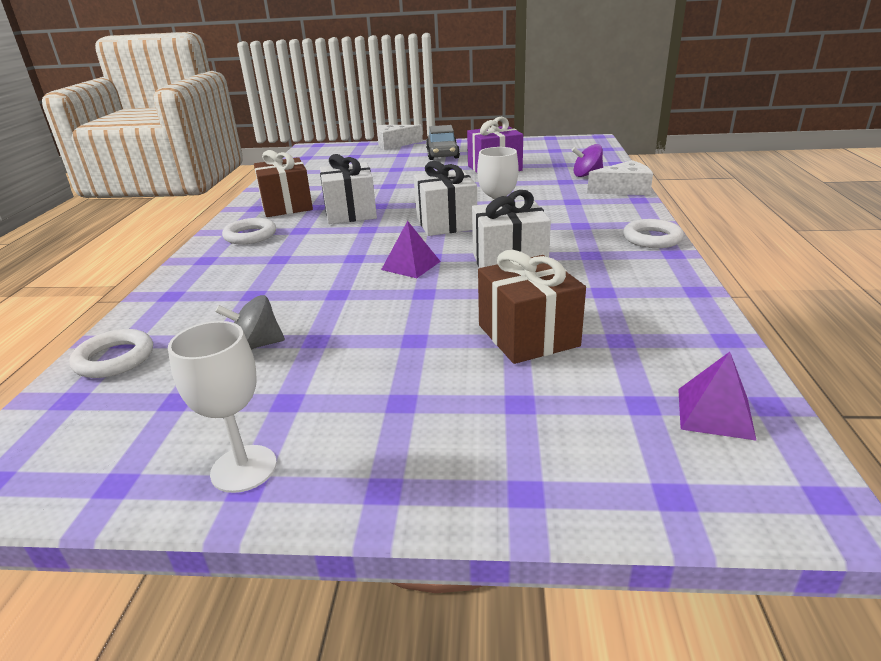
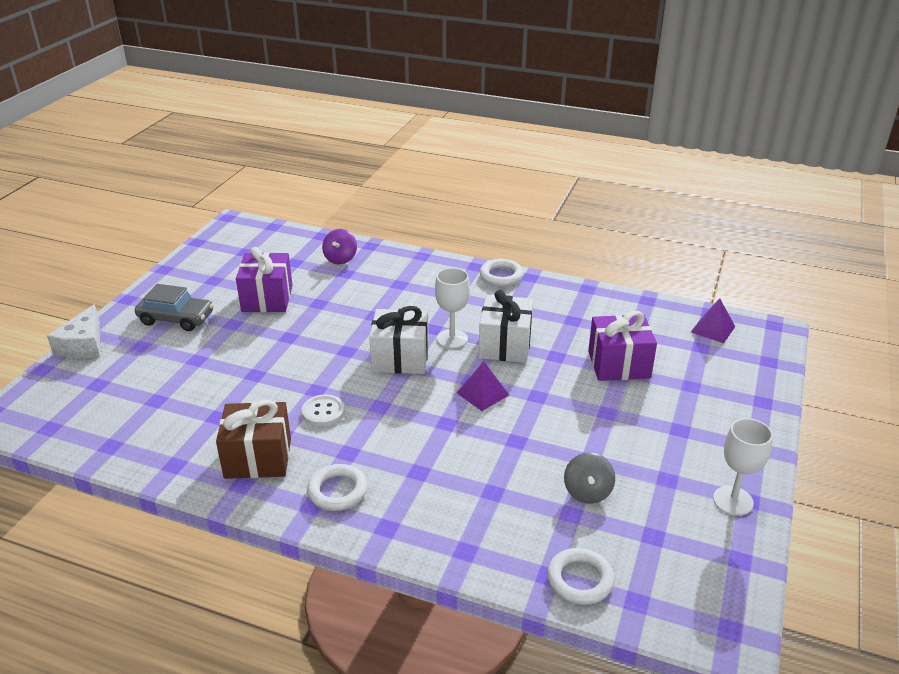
camera: 75 degrees left, 5 degrees up
(350, 213) = (323, 412): white gift -> white button
(528, 335) = (619, 364): brown gift -> purple gift
(624, 189) = (393, 254): white cheese -> none

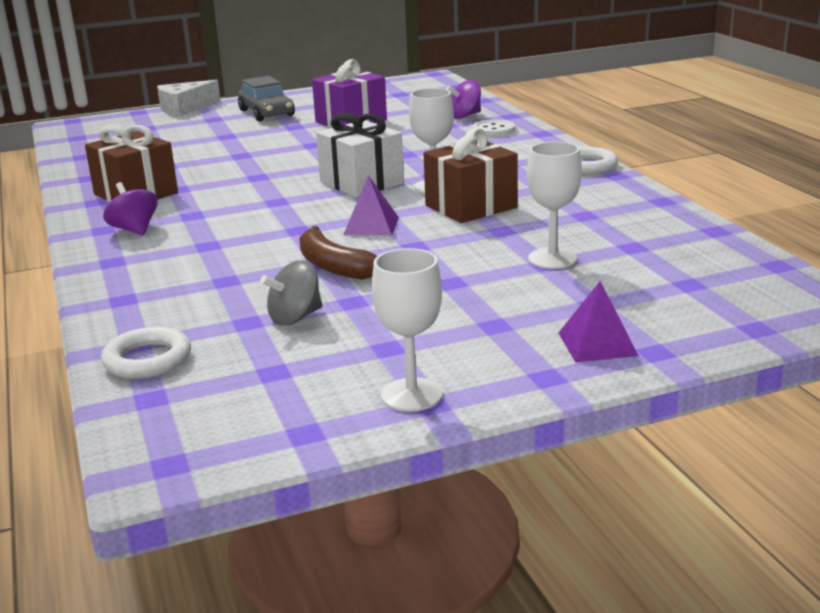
camera: 50 degrees right, 10 degrees down
(323, 412) = (232, 189): white button -> white button (493, 130)
(337, 491) = (134, 230): white ring -> purple spinning top
(505, 345) = (471, 206): white gift -> brown gift
(528, 439) = (334, 266): none -> brown banana
(619, 364) = (552, 259): purple gift -> white goblet
(712, 329) = (745, 278): purple pyramid -> purple pyramid (597, 344)

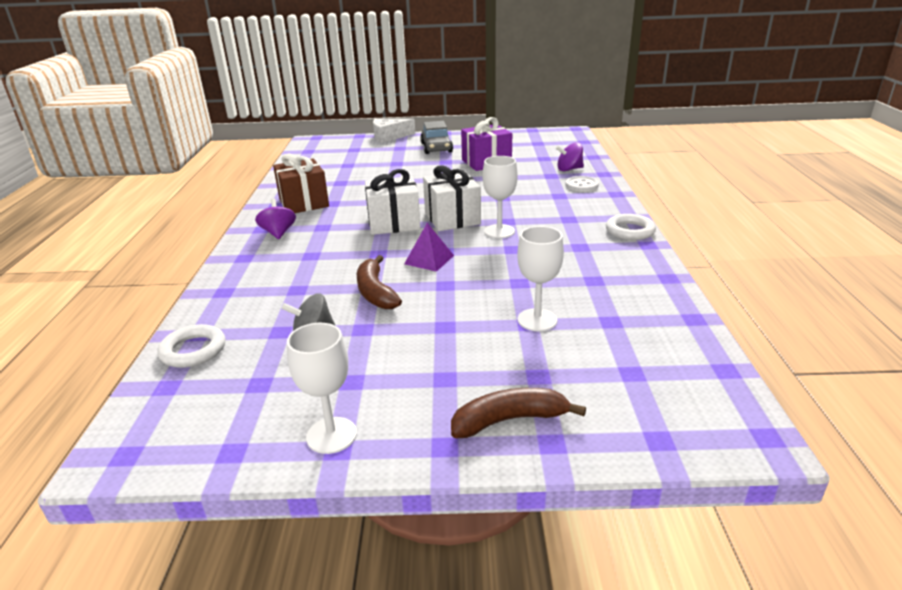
camera: 20 degrees right, 5 degrees up
(288, 198) = (394, 223): none -> white gift
(471, 206) = (512, 255): brown gift -> none
(597, 344) = (509, 420): purple pyramid -> brown banana

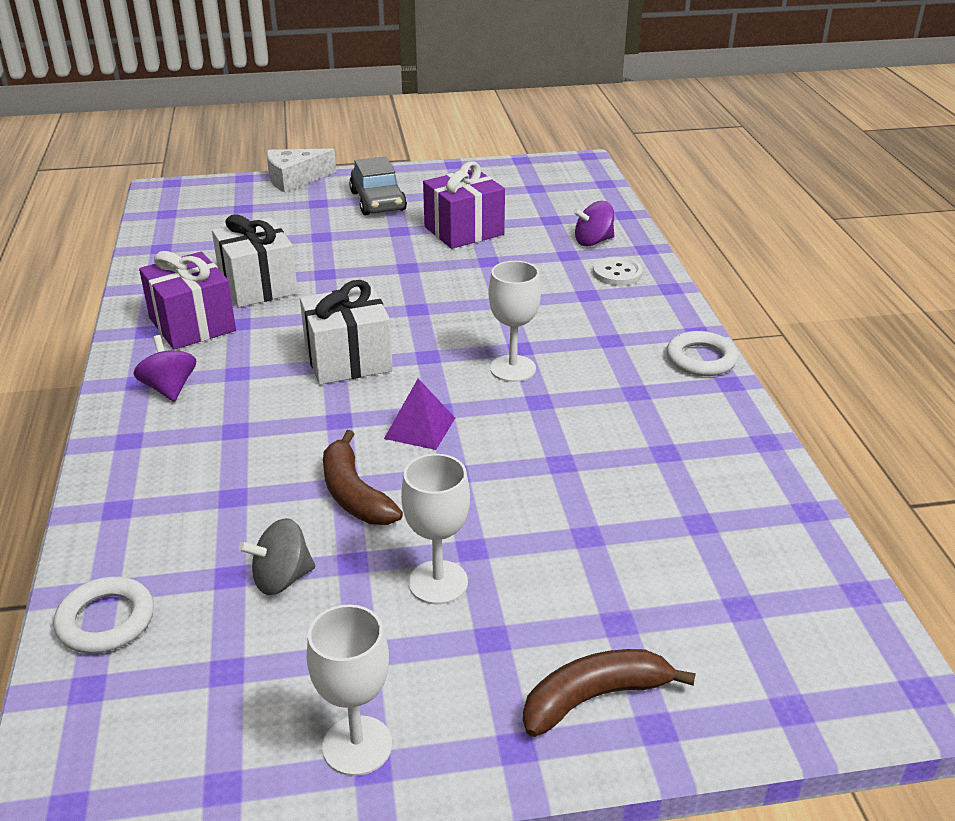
camera: 10 degrees left, 5 degrees up
(304, 203) = (192, 324): brown gift -> purple gift
(452, 218) = (436, 347): white gift -> white gift (258, 286)
(537, 320) = (599, 528): white goblet -> white goblet (438, 582)

